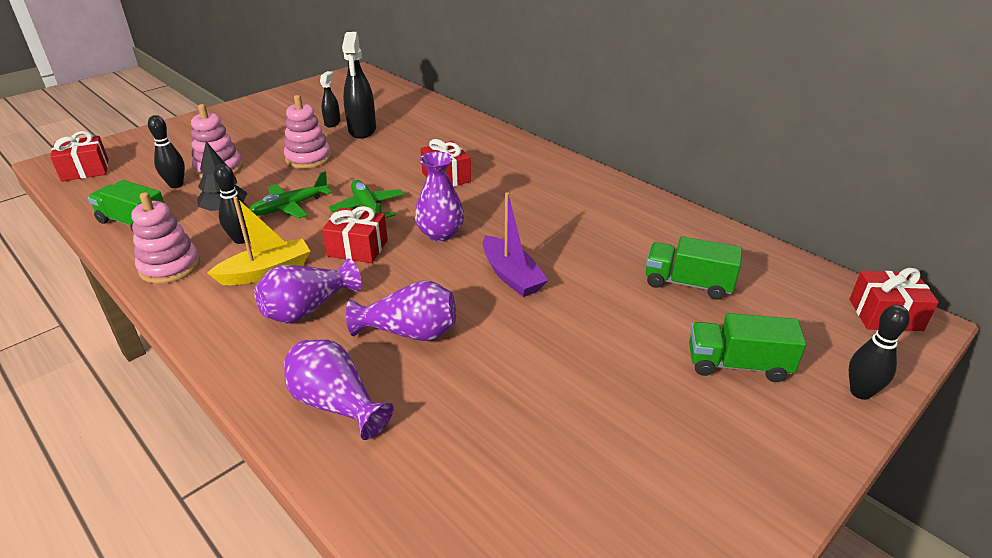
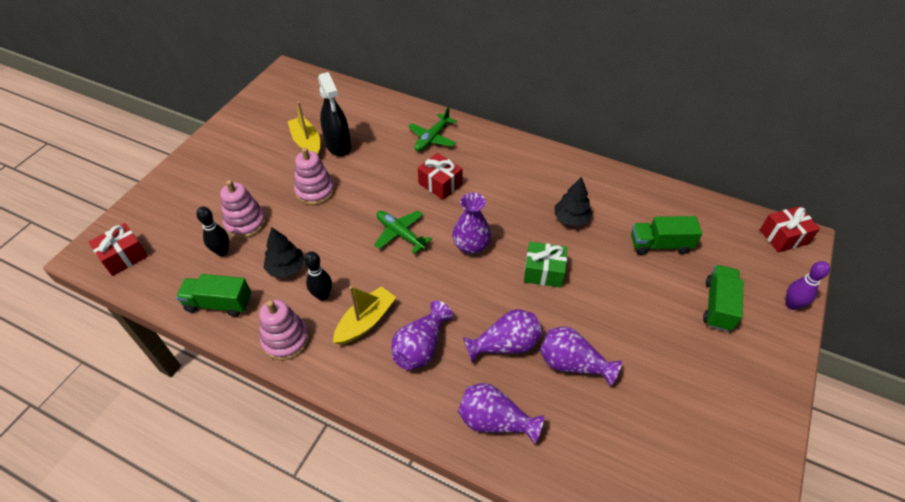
camera: 20 degrees left, 15 degrees up
(290, 207) = (338, 249): green plane -> green plane (432, 138)
(332, 123) = (307, 143): black spray bottle -> yellow boat
(357, 248) = (419, 278): red gift -> none
(482, 373) = (572, 364): none -> purple vase
(511, 275) = (543, 272): purple boat -> green gift
(582, 235) = (571, 219): none -> black tree
(737, 365) = (718, 305): green truck -> green truck turned 120 degrees clockwise
(860, 392) = (791, 304): black bowling pin -> purple bowling pin

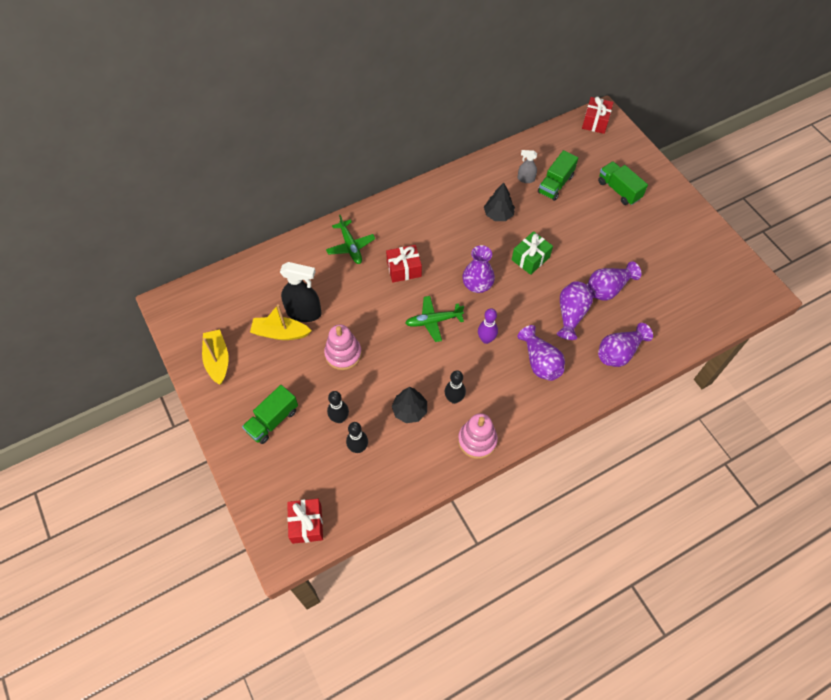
camera: 55 degrees left, 10 degrees up
(219, 303) = (411, 471): green truck -> green truck (272, 420)
(245, 223) = (339, 418): pink stacking toy -> black bowling pin
(365, 321) = (496, 383): yellow boat -> yellow boat (217, 360)
(638, 217) = (525, 179): none -> grey spray bottle
(791, 304) = (642, 157): purple bowling pin -> purple bowling pin (486, 339)

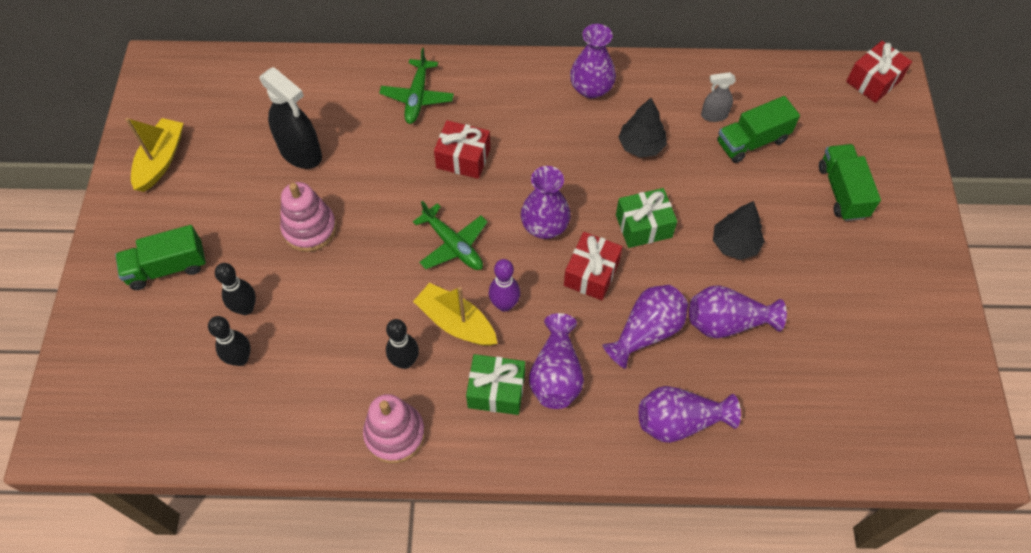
camera: 30 degrees right, 0 degrees up
(280, 333) = (255, 164): yellow boat -> yellow boat (456, 322)
(306, 524) = (111, 420): red gift -> red gift (591, 273)
(409, 410) = (338, 345): black tree -> black tree (735, 244)
(433, 321) = (453, 244): green plane -> green plane turned 150 degrees counterclockwise
(448, 194) = (591, 88): none -> purple vase
(515, 387) = (496, 391): none -> green gift
(525, 179) = (714, 115): grey spray bottle -> grey spray bottle turned 45 degrees counterclockwise

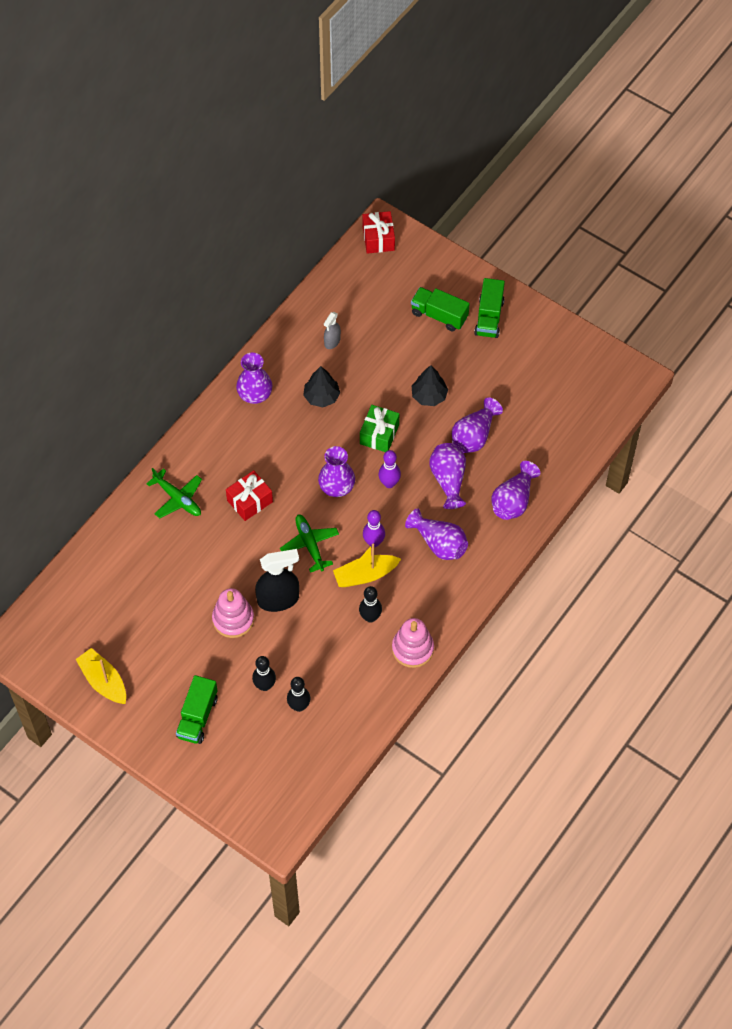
camera: 55 degrees left, 0 degrees up
(301, 153) = (167, 593): black spray bottle -> black spray bottle (278, 599)
(453, 244) = (310, 545): green plane -> green plane turned 105 degrees counterclockwise
(496, 391) = (425, 580): green gift -> none
(591, 273) = (389, 483): red gift -> purple bowling pin
(752, 141) = (367, 335): green truck -> green truck (489, 317)

